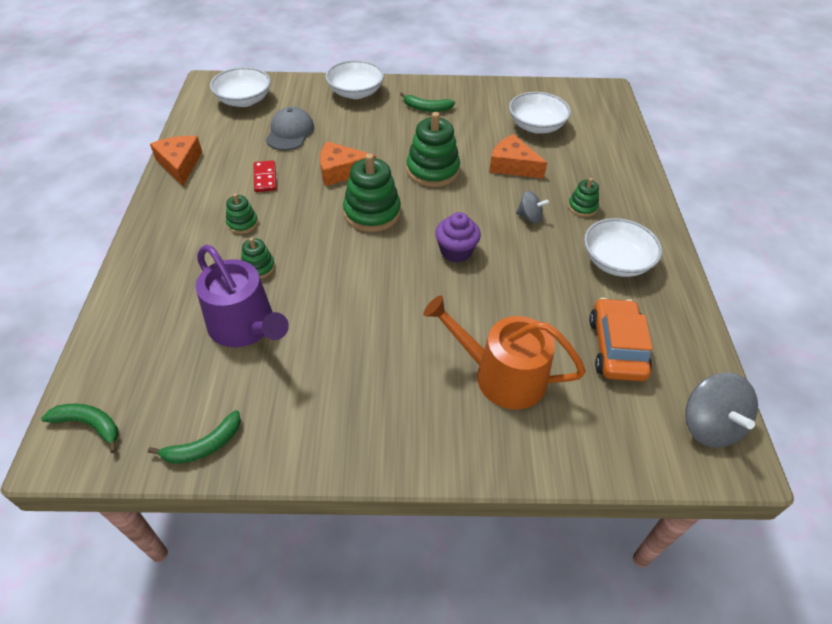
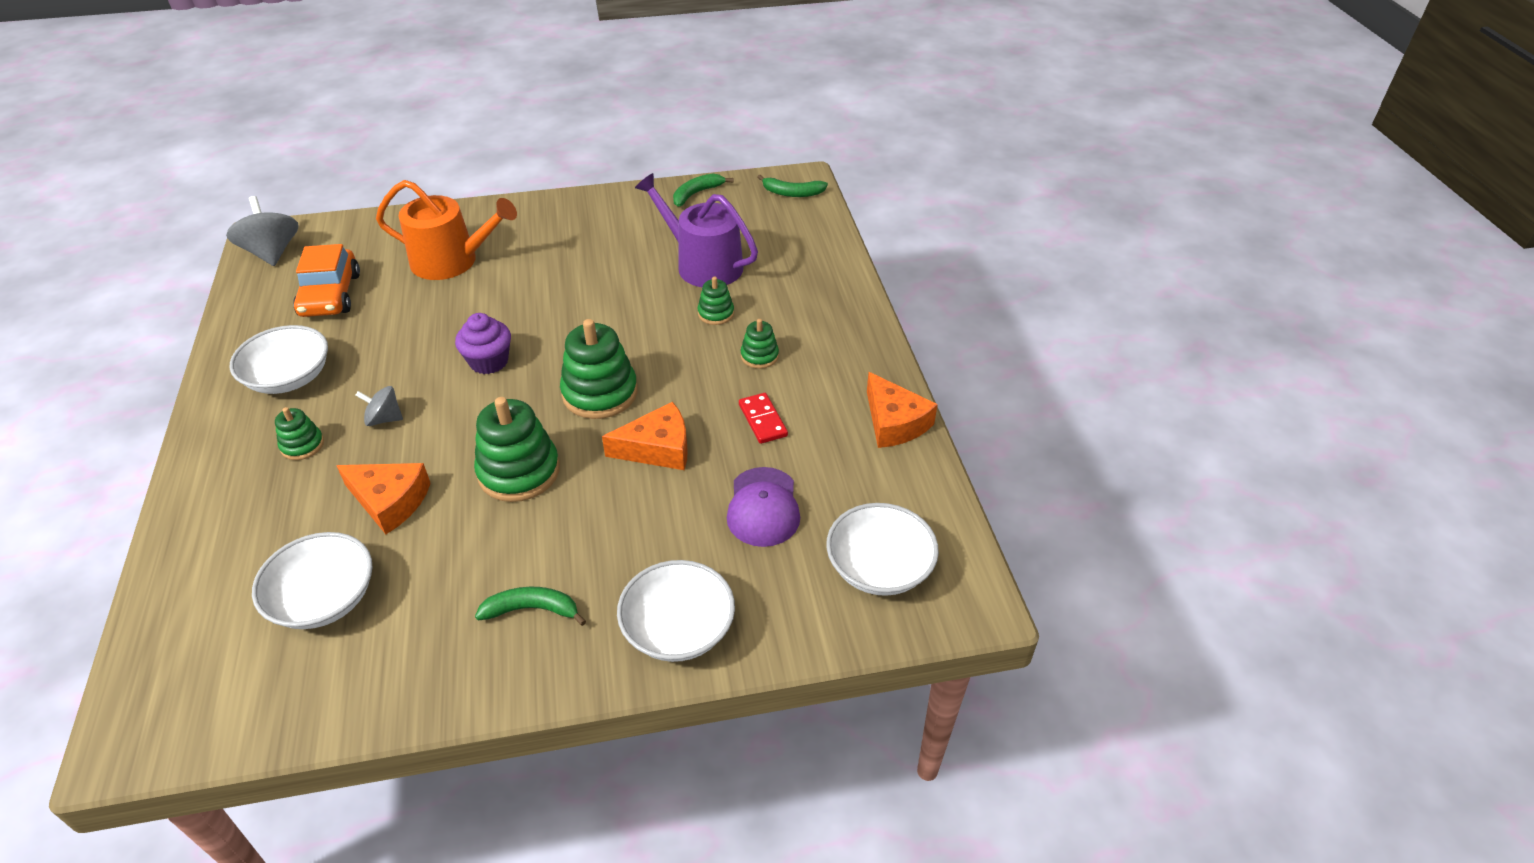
camera: 170 degrees right, 5 degrees down
(290, 132) = (763, 507): grey cap -> purple cap

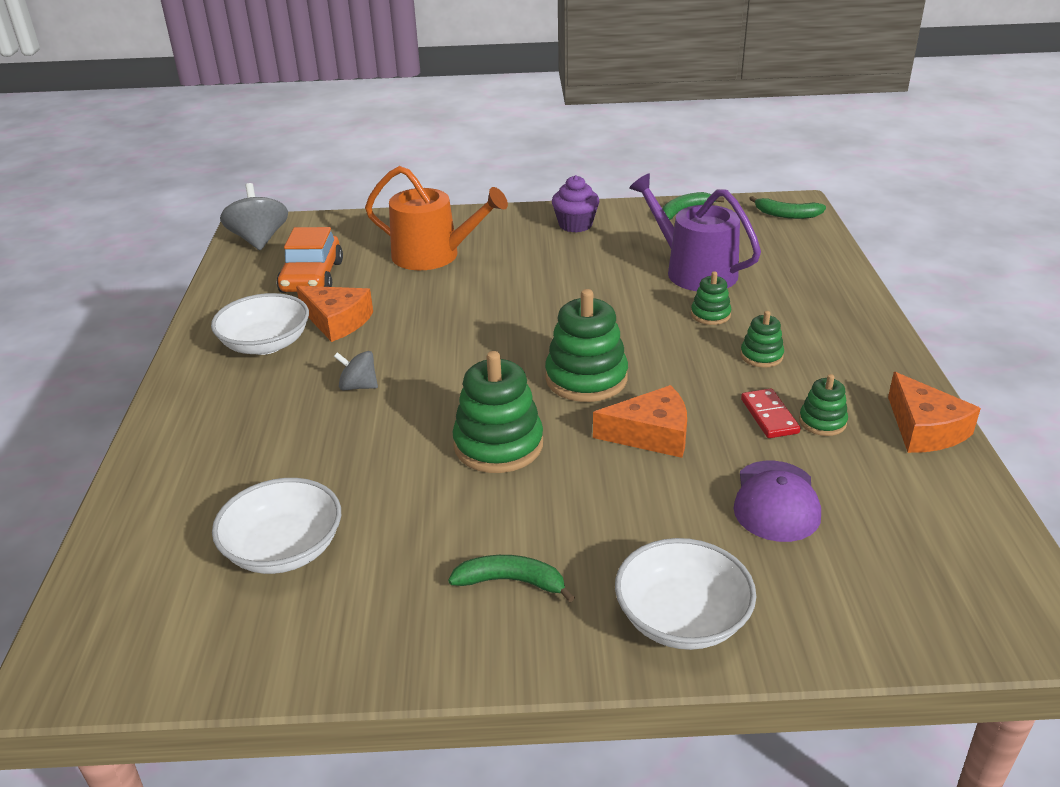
camera: 10 degrees right, 10 degrees down
(302, 445) = (273, 404): green stacking toy -> green stacking toy (822, 422)
(390, 501) = (359, 462): orange cheese -> orange cheese (337, 321)
(489, 361) = (468, 343): purple cupcake -> purple cupcake (575, 225)
(879, 567) = (923, 576): white bowl -> none

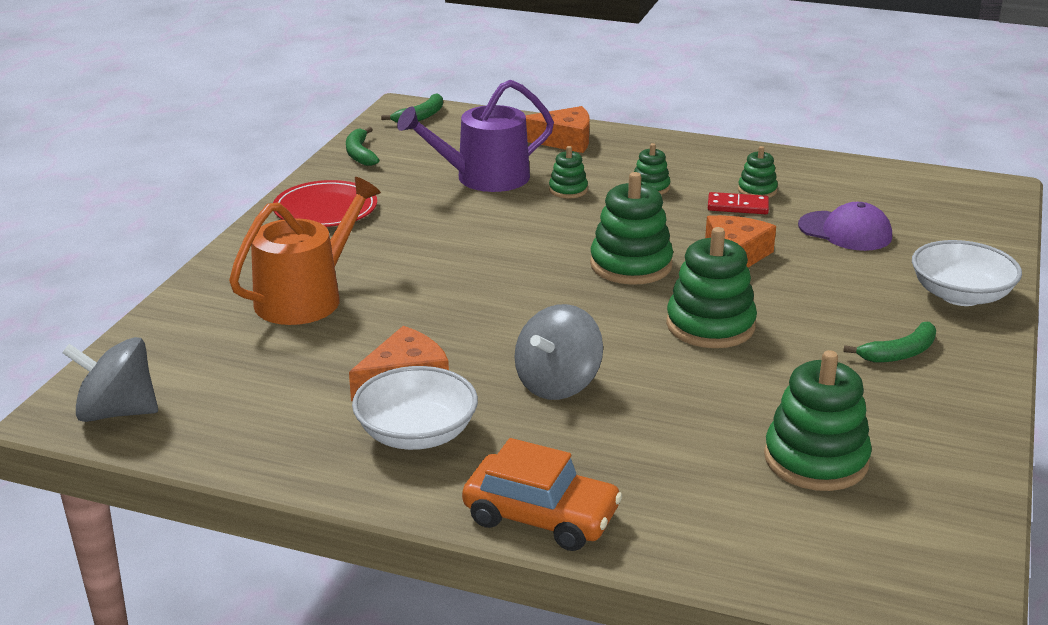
camera: 70 degrees left, 5 degrees down
(284, 549) = (816, 460): white bowl -> green stacking toy
(312, 277) = (275, 383): orange car -> orange car (541, 516)
(358, 386) = (558, 384): grey spinning top -> grey spinning top, size x1.71
(511, 581) = (899, 353): green banana -> green banana turned 150 degrees counterclockwise
(575, 225) = (325, 209): purple cupcake -> red plate
(924, 429) = (786, 161): orange cheese -> orange cheese (564, 140)

